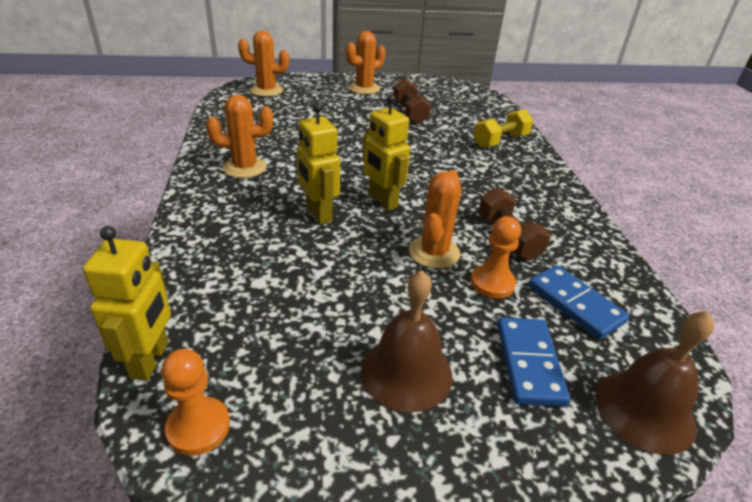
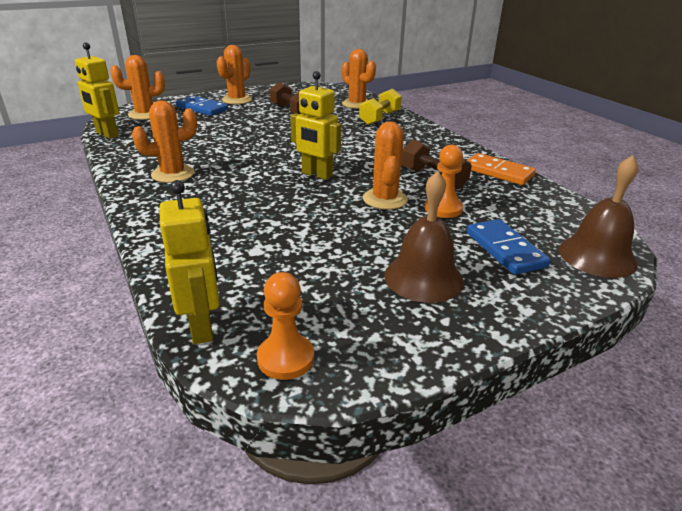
camera: 20 degrees left, 5 degrees down
(318, 214) = (269, 193): yellow robot -> yellow robot (107, 134)
(487, 117) = (356, 104): none -> orange cactus
(575, 304) = (509, 208): blue domino -> blue domino (202, 108)
(595, 248) = (498, 172): none -> orange domino

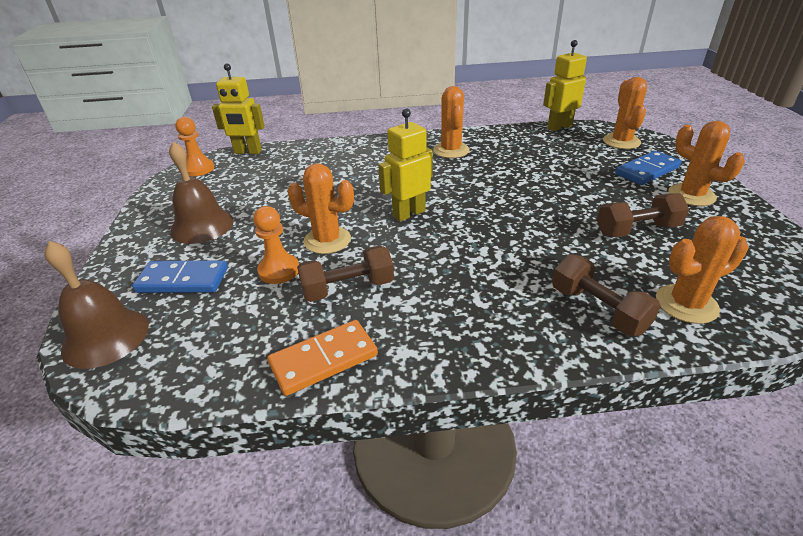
camera: 115 degrees right, 5 degrees up
(380, 118) = (598, 310): yellow dumbbell -> brown dumbbell

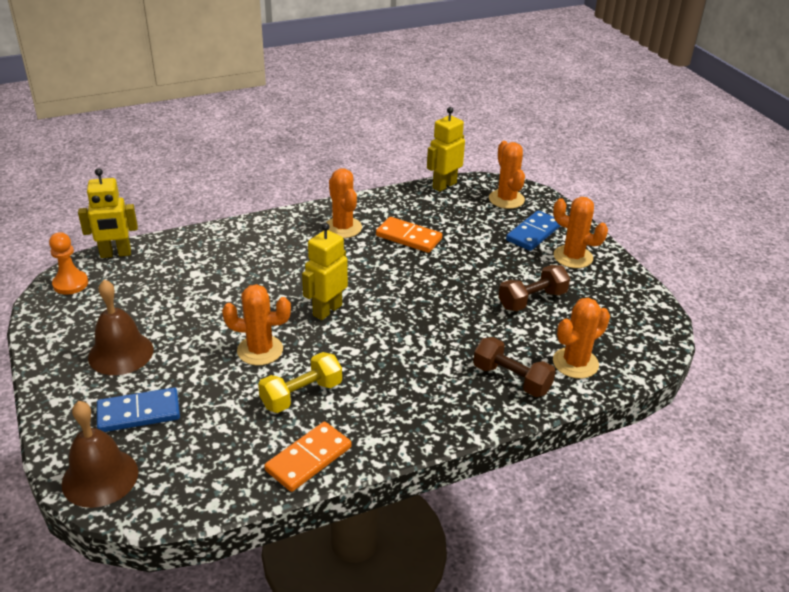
camera: 20 degrees left, 0 degrees up
(279, 270) = (228, 388): orange pawn -> none
(348, 288) = (301, 395): brown dumbbell -> yellow dumbbell
(512, 163) = (408, 237): none -> orange domino

